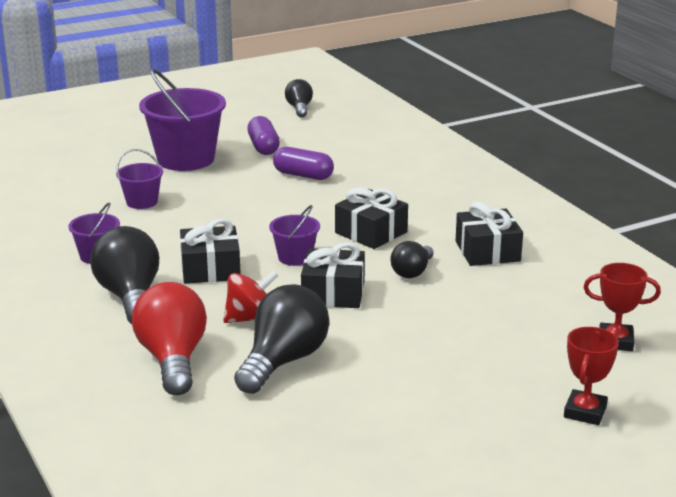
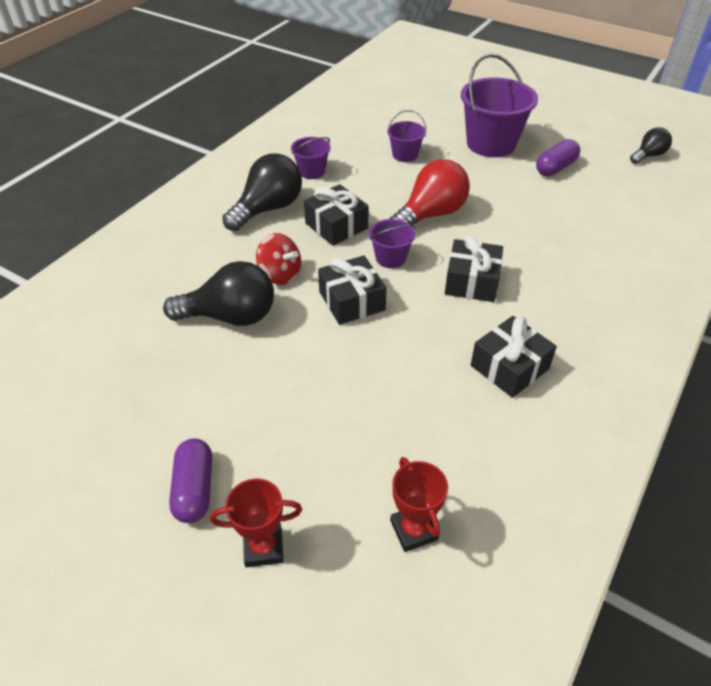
camera: 60 degrees right, 20 degrees up
(173, 359) = (199, 263): red light bulb -> red light bulb (430, 214)
(303, 175) = (531, 206): purple capsule -> purple capsule (195, 489)
(412, 272) = (426, 332): black light bulb -> none

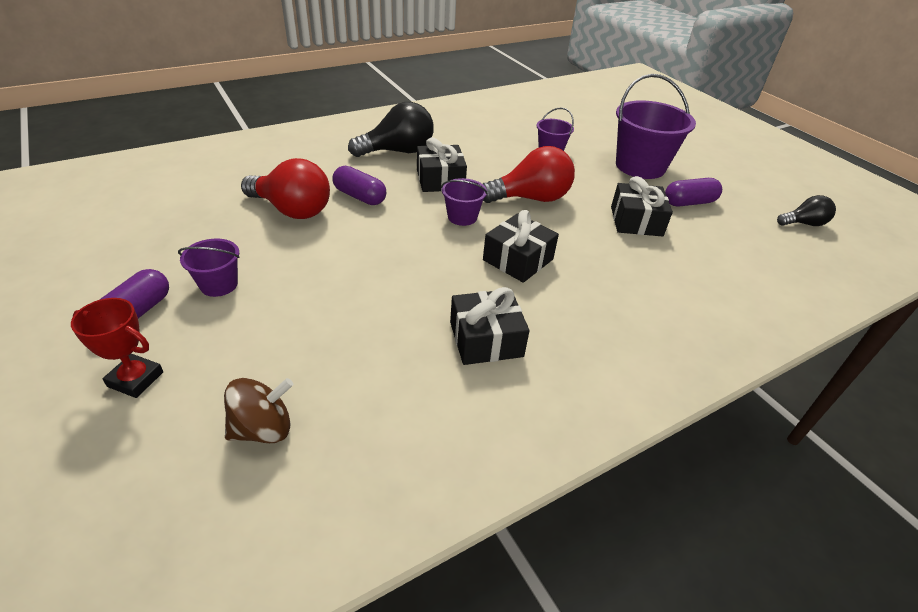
camera: 25 degrees right, 5 degrees down
(230, 316) = (292, 210): black light bulb -> red light bulb
(280, 275) = (360, 196): red spinning top -> purple capsule
(312, 171) = (459, 138): purple bucket -> purple bucket (219, 284)
(352, 301) = (397, 235): black gift -> black gift (636, 221)
(414, 530) = (263, 429): red trophy -> brown spinning top

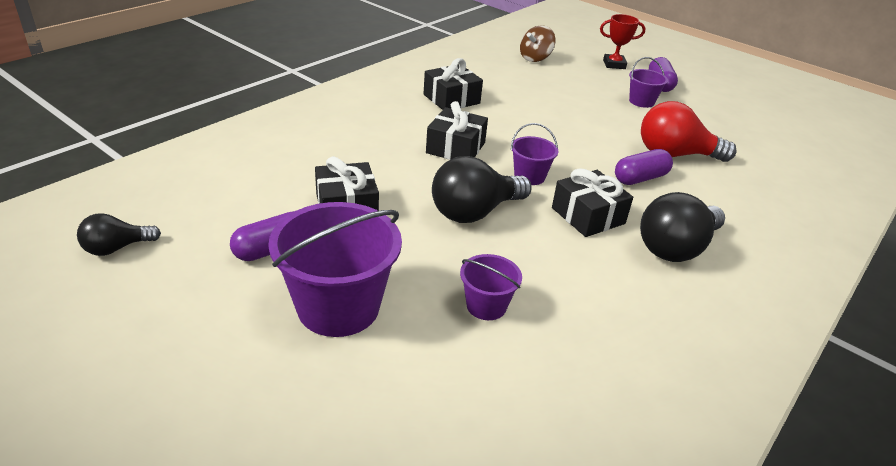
camera: 160 degrees right, 5 degrees down
(360, 196) = (640, 178): purple capsule -> purple capsule turned 45 degrees counterclockwise
(530, 198) = (474, 212): red light bulb -> black light bulb

